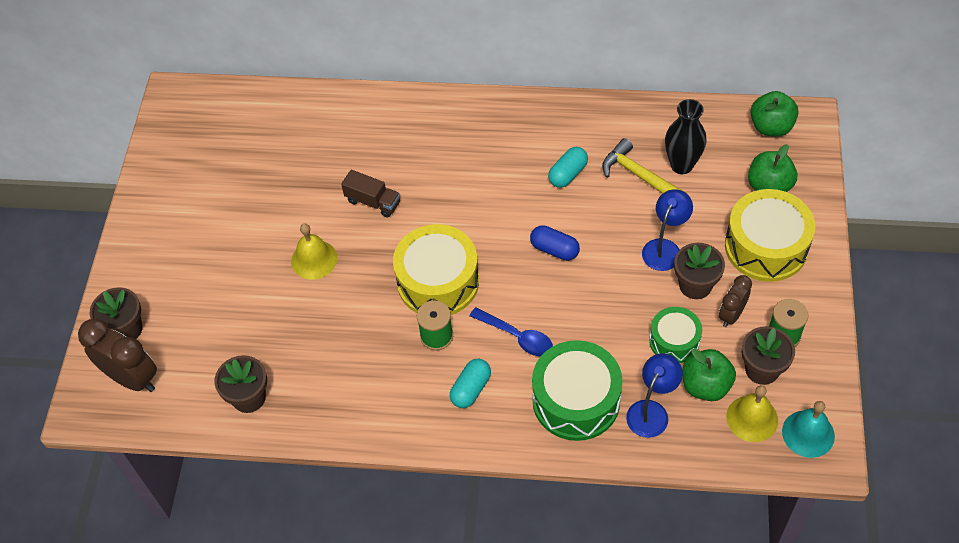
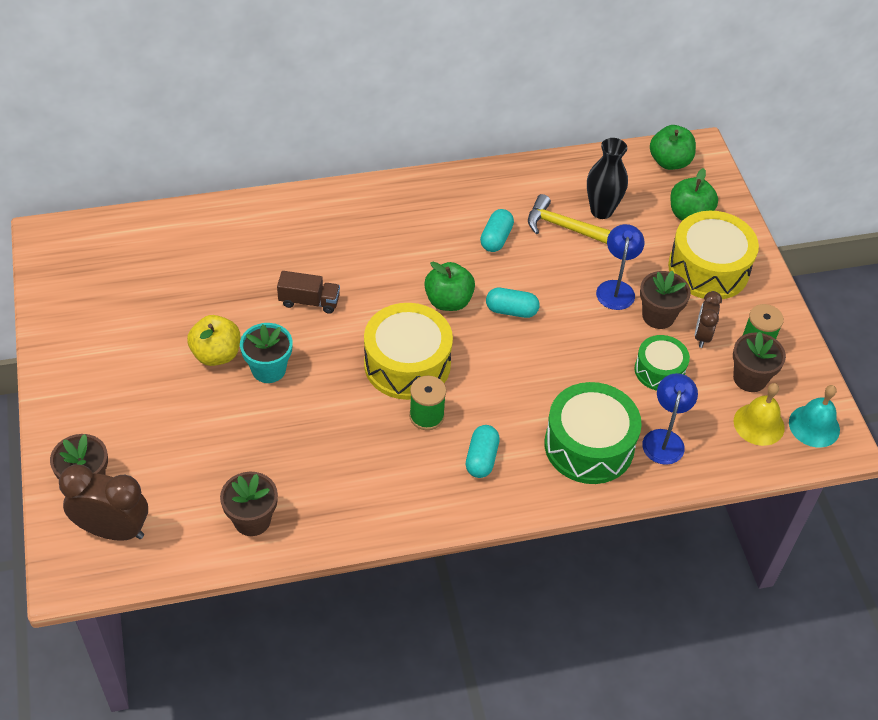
camera: 25 degrees left, 5 degrees down
(274, 235) = (216, 354): none -> yellow apple
(314, 259) = (268, 369): yellow bell -> turquoise flower pot
(517, 337) = (508, 399): blue spoon -> none
(554, 249) = (511, 310): blue capsule -> turquoise capsule
(705, 385) = (705, 404): green apple -> green apple (448, 301)

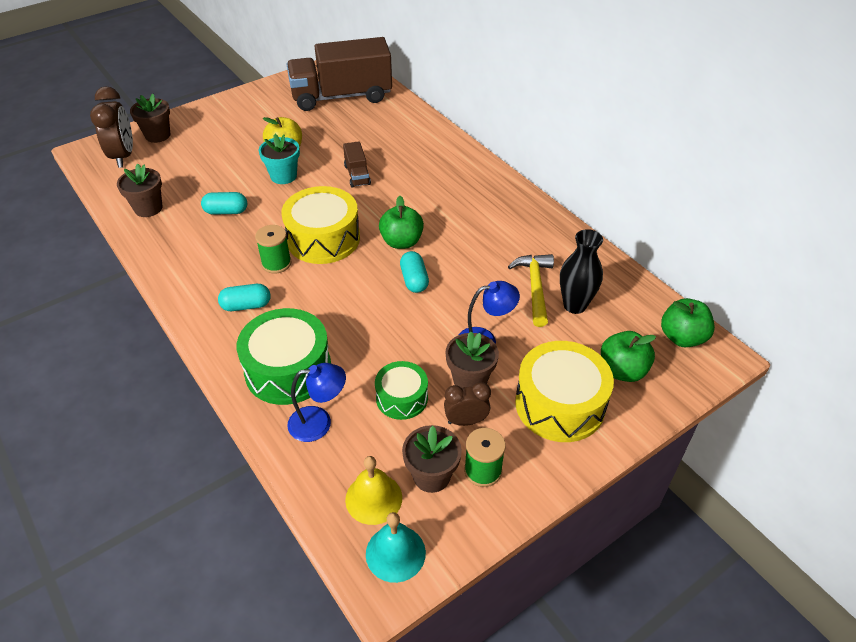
camera: 70 degrees right, 5 degrees down
(131, 266) = (341, 96): none -> brown truck
(496, 238) = (489, 249): turquoise capsule -> turquoise capsule (226, 211)

